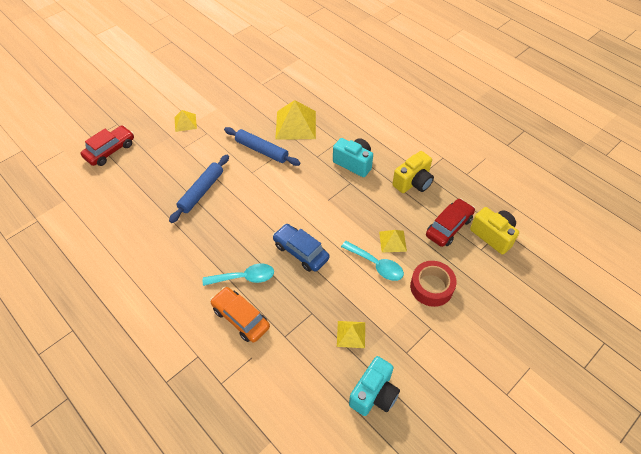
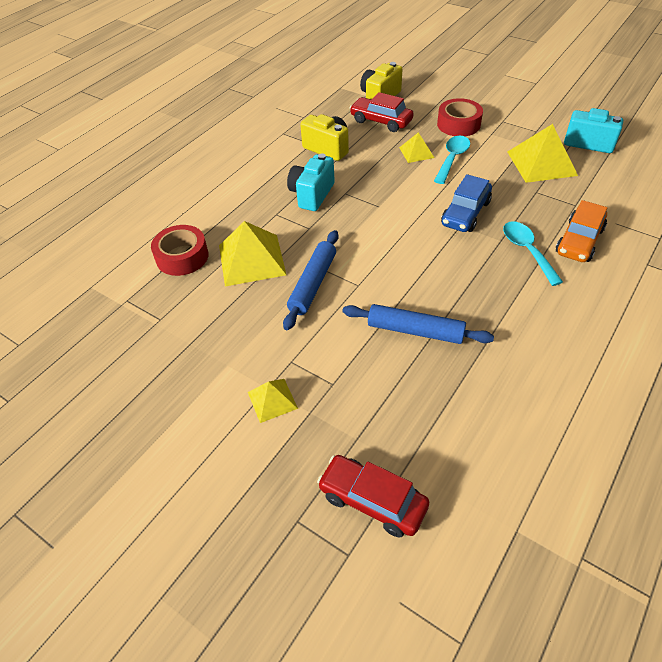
camera: 100 degrees left, 5 degrees down
(310, 94) = (182, 257): none -> red tape
(351, 334) = (541, 163): yellow pyramid -> yellow pyramid, size x1.85

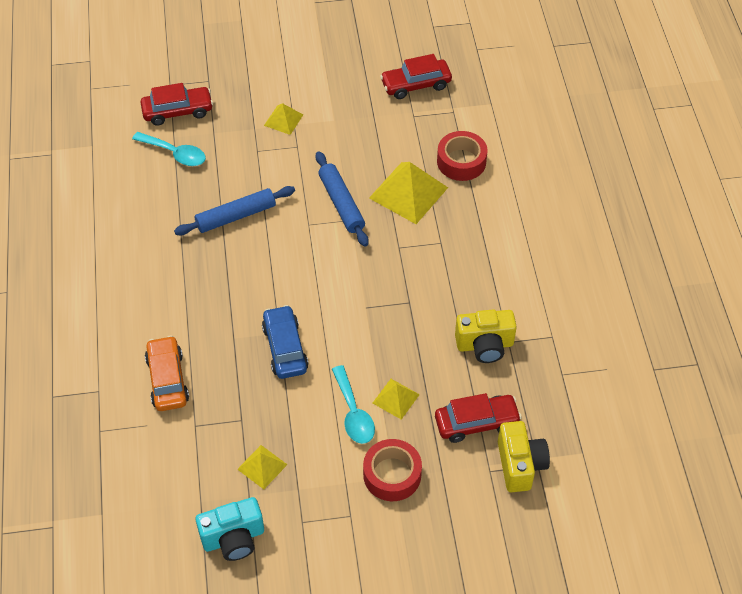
camera: 135 degrees right, 5 degrees up
(115, 347) = (416, 85): none -> red car
(312, 195) = (435, 281): turquoise camera -> none
(527, 251) = (204, 340): turquoise spoon -> turquoise spoon (174, 153)
(541, 163) = (262, 466): yellow pyramid -> yellow pyramid, size x0.54

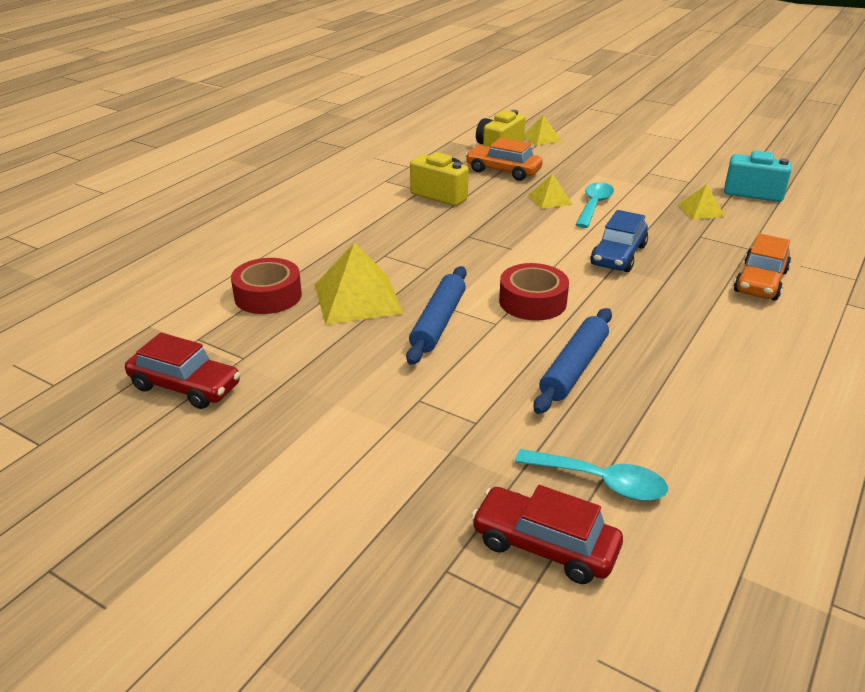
camera: 140 degrees left, 20 degrees down
(174, 153) = (600, 482): turquoise spoon -> turquoise spoon turned 135 degrees clockwise
(236, 216) = (574, 368): blue rolling pin -> blue rolling pin turned 75 degrees counterclockwise
(283, 120) = (398, 440): yellow pyramid -> yellow pyramid (541, 138)
(392, 475) = (596, 175): red tape -> red tape (532, 301)
(476, 423) = (503, 171): red car -> orange car

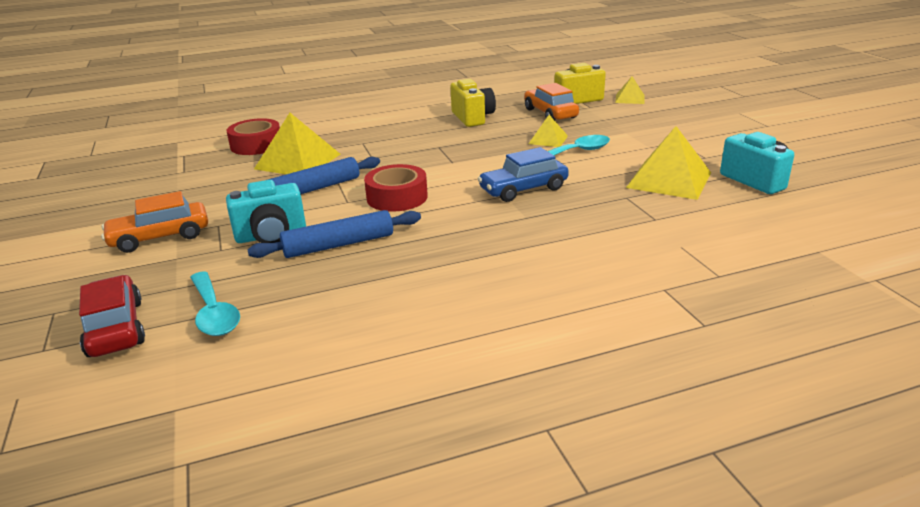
camera: 40 degrees right, 5 degrees down
(185, 386) = (133, 175): red car -> none
(496, 386) = (271, 235): none -> turquoise camera
(701, 210) = (669, 180): yellow pyramid -> yellow pyramid, size x1.85
(760, 282) = (610, 245): orange car -> orange car (160, 237)

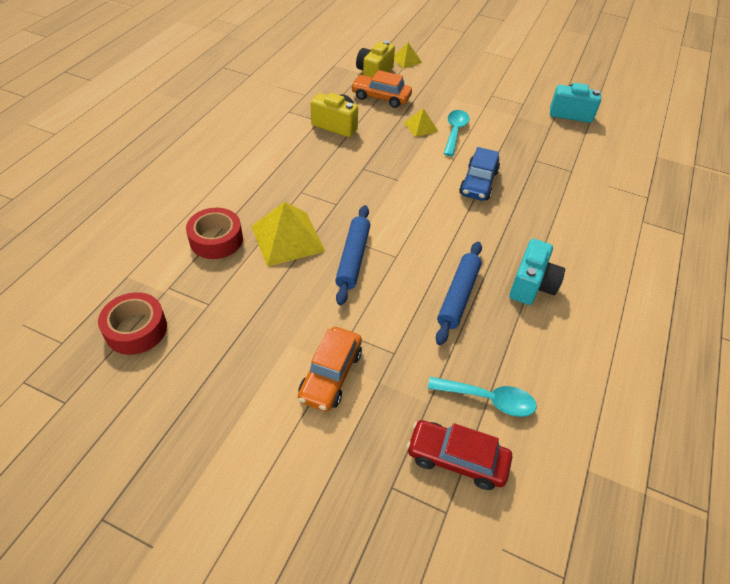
camera: 50 degrees left, 20 degrees up
(271, 235) = (404, 318): turquoise camera -> turquoise camera (532, 285)
(397, 197) = (420, 233): red tape -> red tape (136, 329)
(669, 180) = (534, 133): yellow pyramid -> none

